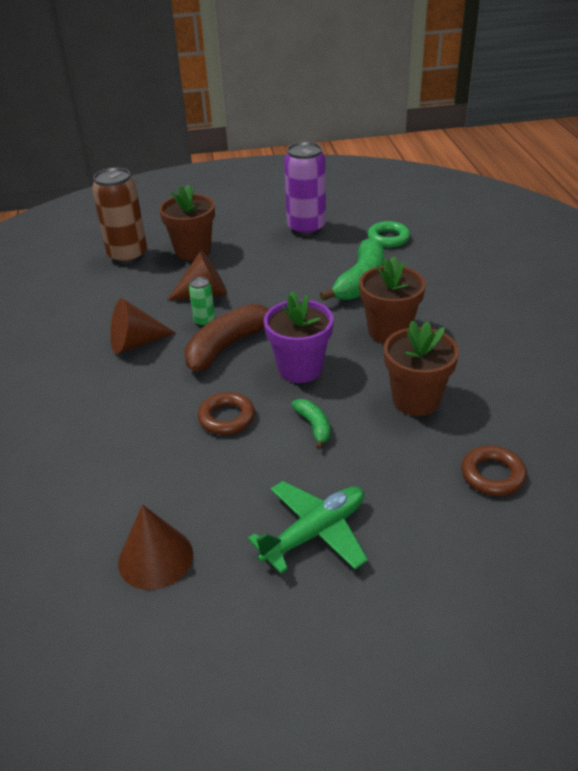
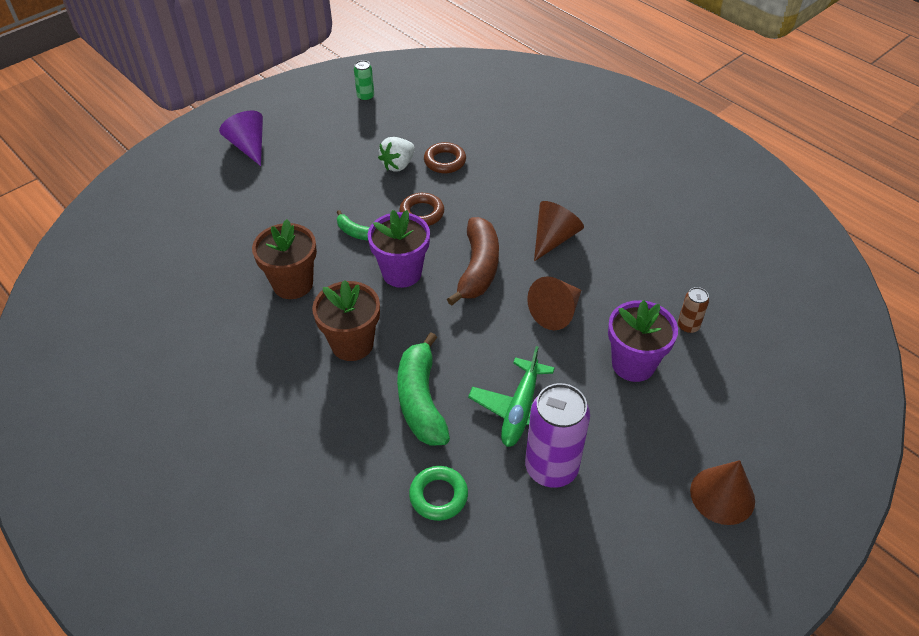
camera: 145 degrees right, 10 degrees up
(128, 255) = (688, 326): brown can -> brown can, size x0.48
(155, 557) = (387, 130): brown cone -> brown cone (722, 495)
(193, 251) = (633, 364): brown flower pot -> purple flower pot
(194, 492) = (398, 165): none -> white strawberry
(204, 321) = (523, 283): green can -> green can (365, 97)
(315, 532) = (310, 174): green plane -> green plane (520, 410)
(377, 637) = (248, 146): none -> purple cone
(492, 475) = (214, 250): brown ring -> brown ring (445, 161)

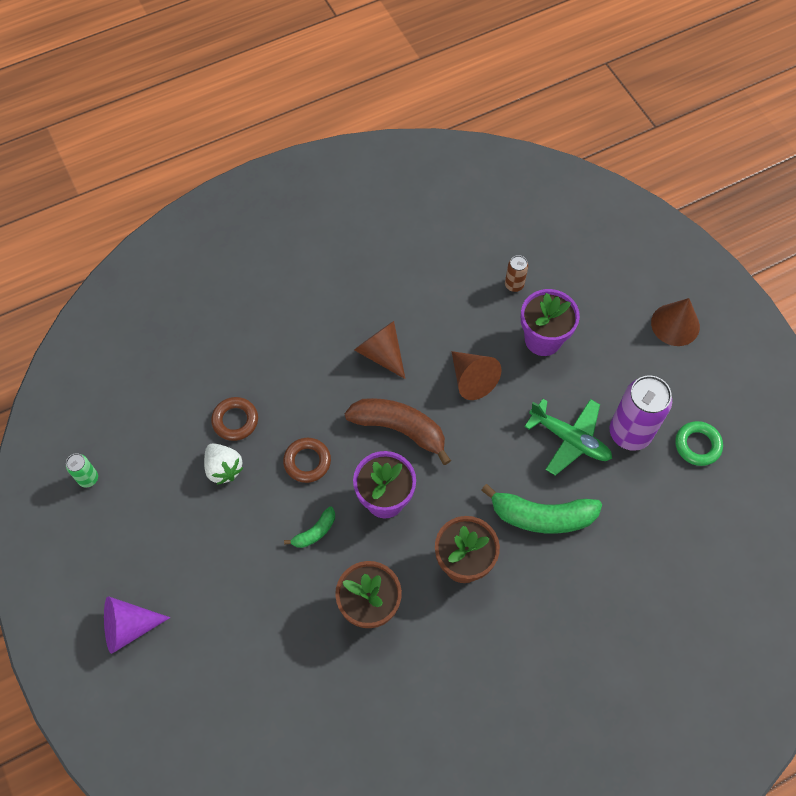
camera: 75 degrees left, 15 degrees up
(438, 496) = (639, 524): green ring -> green ring (697, 445)

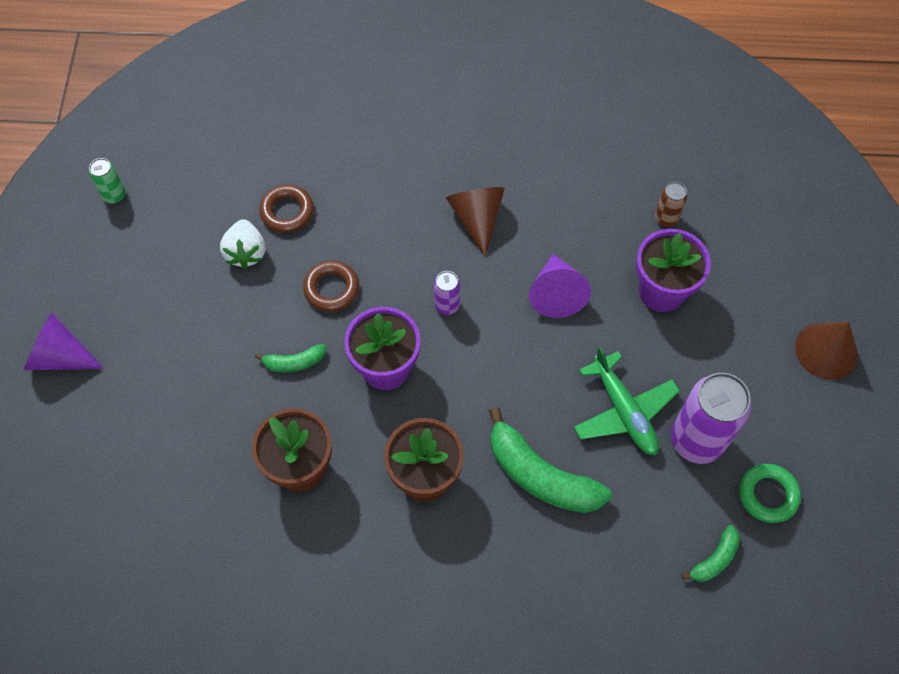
camera: 30 degrees right, 0 degrees up
(400, 429) = (447, 305): brown banana -> purple can
(472, 379) = (556, 294): brown cone -> purple cone
(690, 509) = (714, 559): none -> green banana

